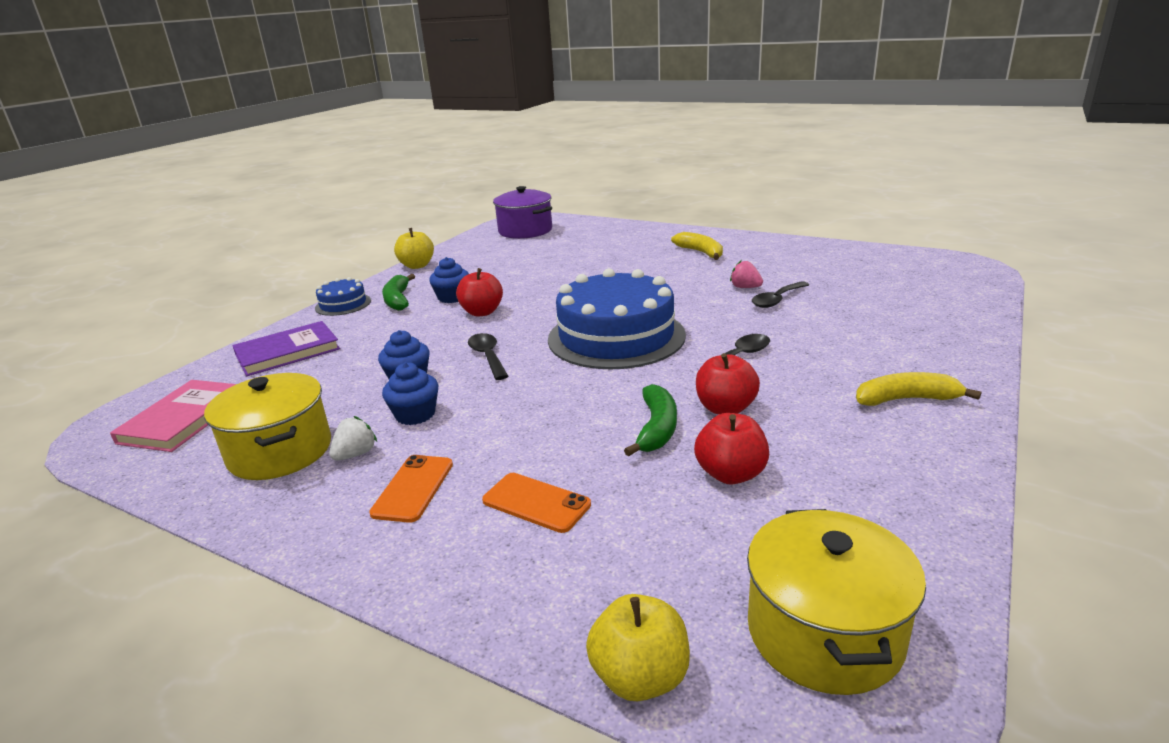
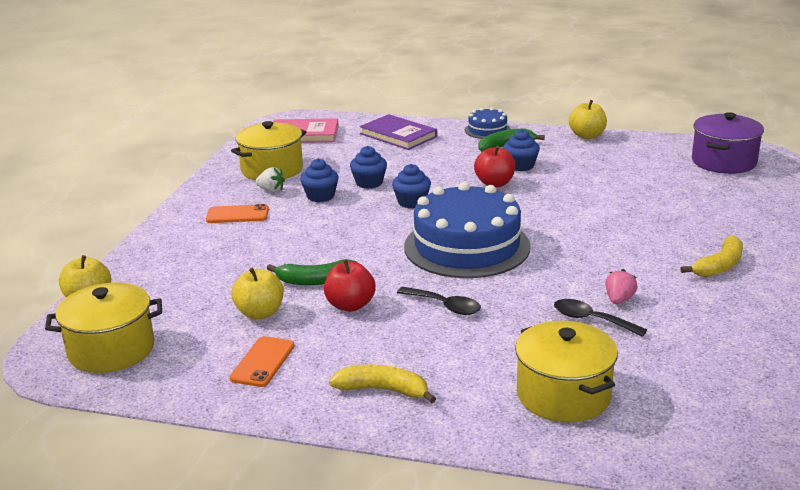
camera: 75 degrees right, 0 degrees up
(488, 357) = (412, 202): black spoon -> blue cupcake
(536, 503) = (225, 252): orange phone -> orange phone (262, 362)
(730, 474) = (260, 313): red apple -> yellow apple
(899, 321) = (563, 395): none -> yellow pot
(906, 399) = (383, 390): yellow banana -> yellow banana turned 60 degrees counterclockwise

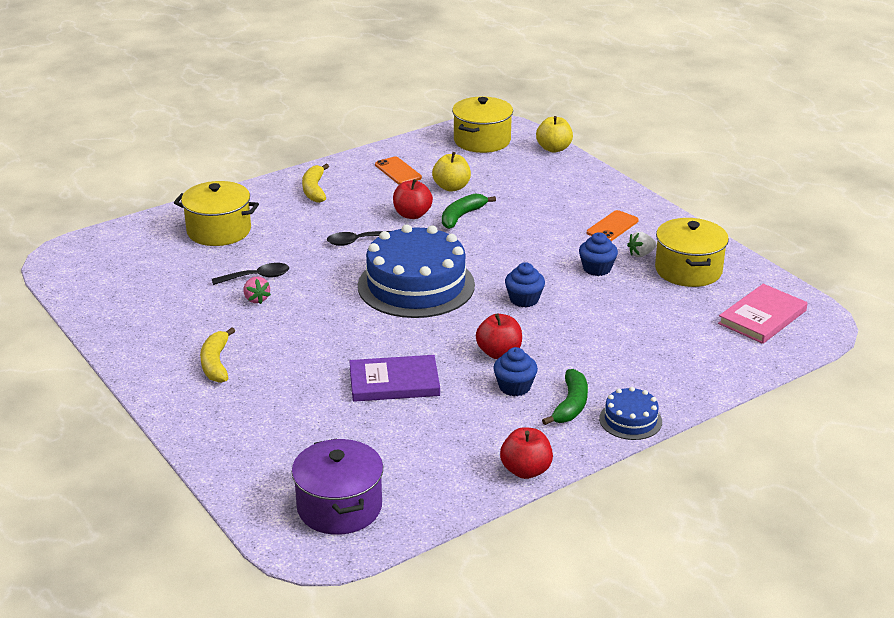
camera: 130 degrees right, 5 degrees up
(369, 183) = (592, 299): blue cupcake -> none
(383, 390) = (314, 190): yellow banana -> yellow banana turned 120 degrees clockwise
(398, 135) = (688, 363): purple book -> purple book (394, 382)
(587, 136) = (526, 470): yellow apple -> red apple

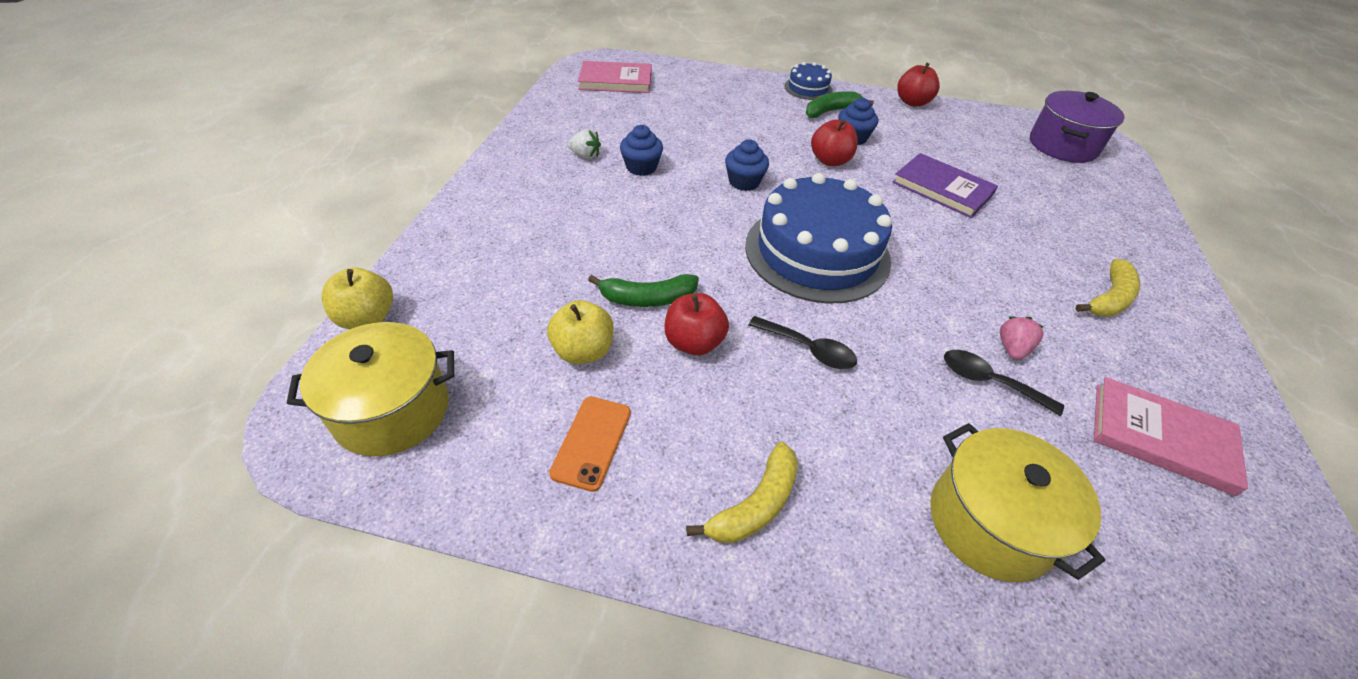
camera: 135 degrees left, 15 degrees up
(155, 300) = (1161, 437): none -> pink book
(612, 227) = (549, 189): orange phone -> none
(688, 270) = (584, 126): yellow pot -> none

